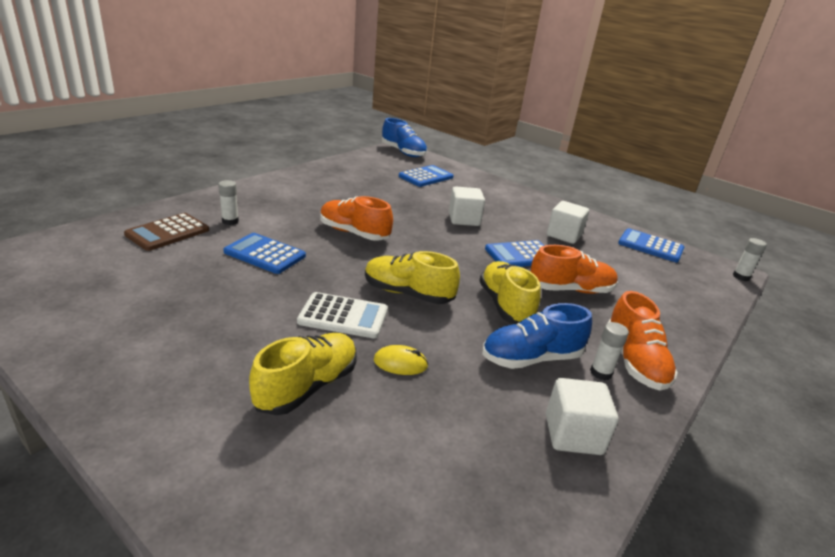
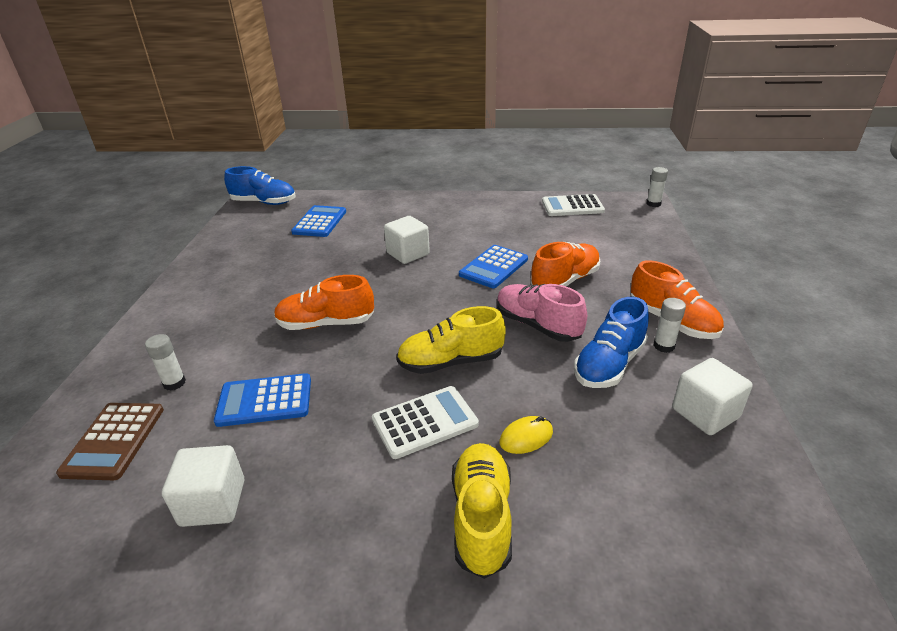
camera: 30 degrees left, 5 degrees up
(505, 305) = (537, 325): yellow shoe -> pink shoe
(564, 235) = (503, 228): white cube -> white cube (213, 503)
(650, 246) = (572, 206): blue calculator -> white calculator

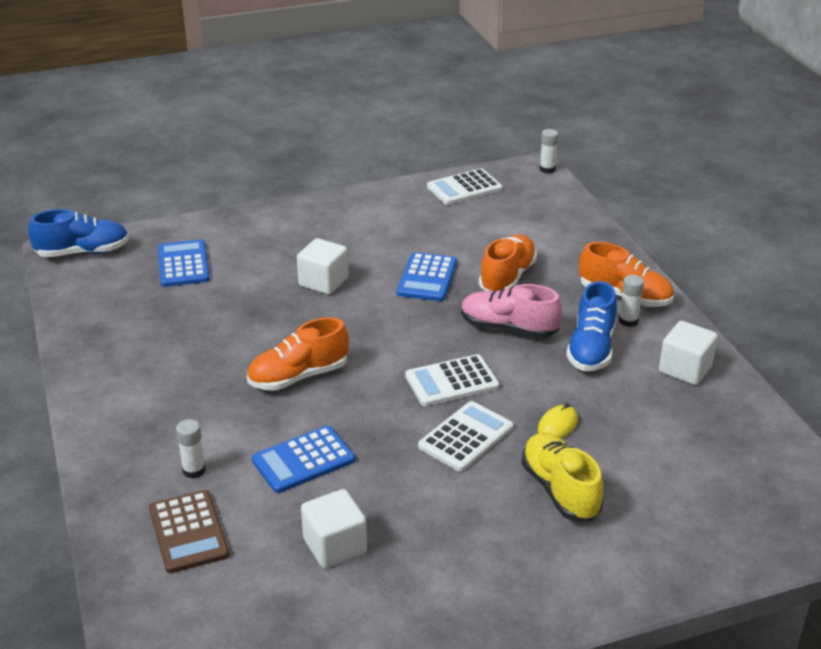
camera: 25 degrees left, 0 degrees up
(451, 362) = (451, 381): yellow shoe -> white calculator

